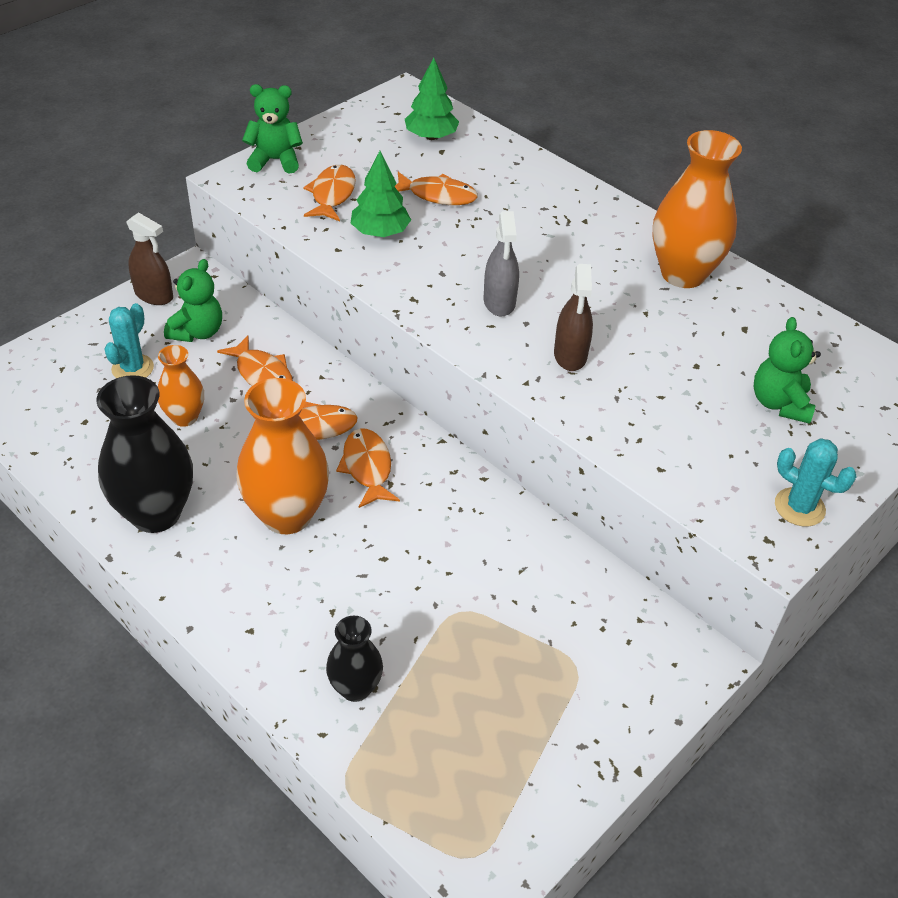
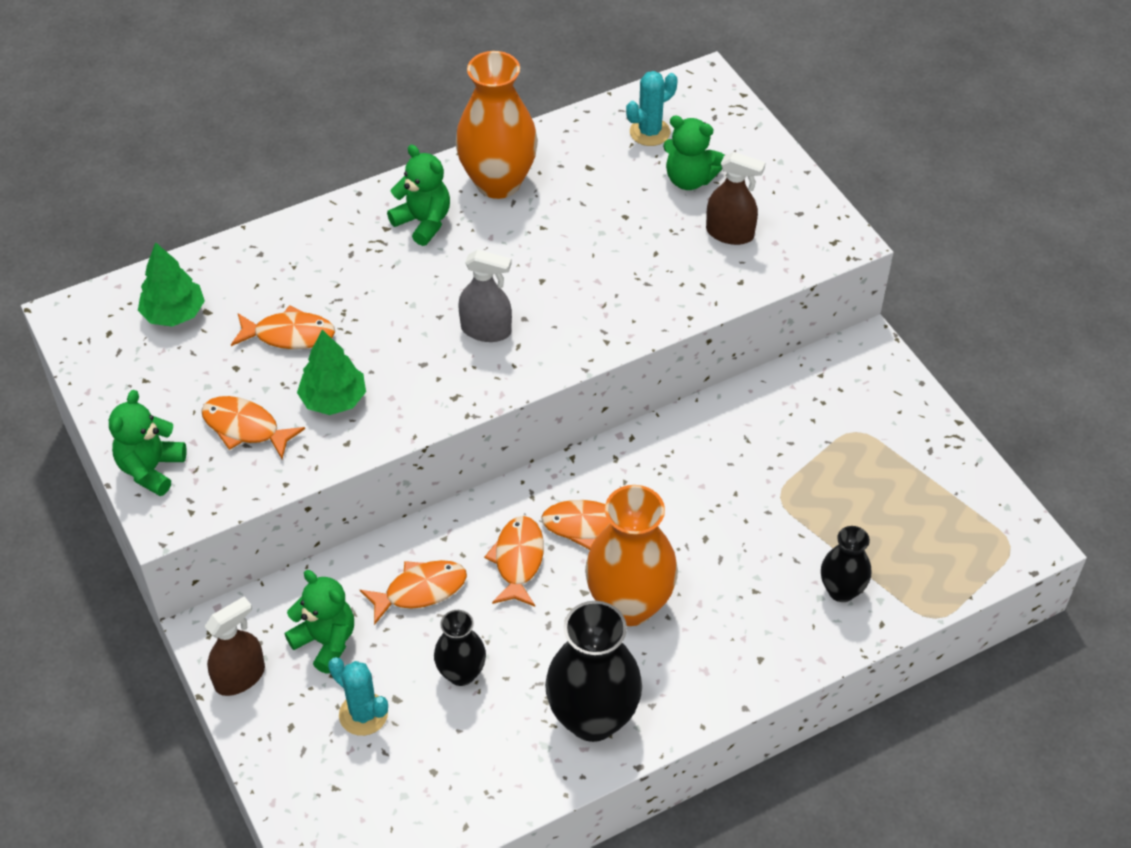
camera: 70 degrees left, 5 degrees up
(184, 417) = (461, 673): orange vase -> black vase
(438, 195) = (289, 335): orange fish -> orange fish turned 60 degrees clockwise
(570, 355) = (581, 299): brown spray bottle -> brown spray bottle (730, 233)
(605, 240) = (423, 222): none -> green teddy bear
(799, 507) = (806, 211): turquoise cactus -> turquoise cactus (649, 132)

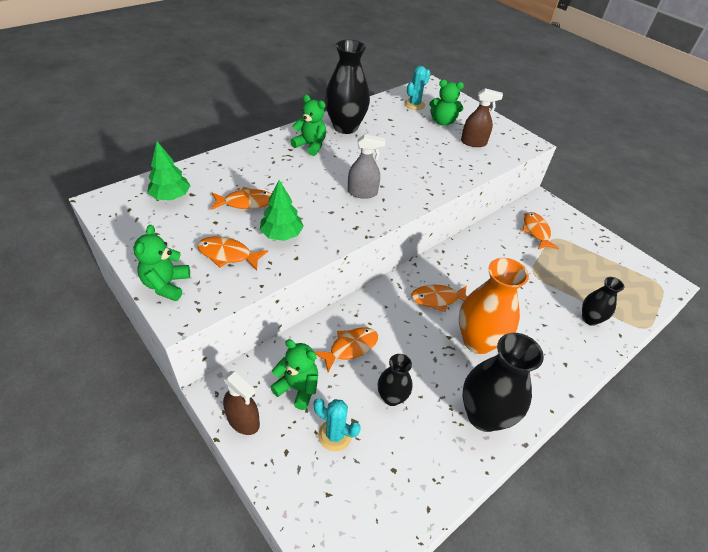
camera: 15 degrees left, 5 degrees down
(240, 677) = (243, 421): brown spray bottle -> brown spray bottle turned 90 degrees clockwise
(498, 182) = (345, 127): orange vase -> black vase
(518, 560) = (404, 323): orange fish -> orange fish (536, 231)

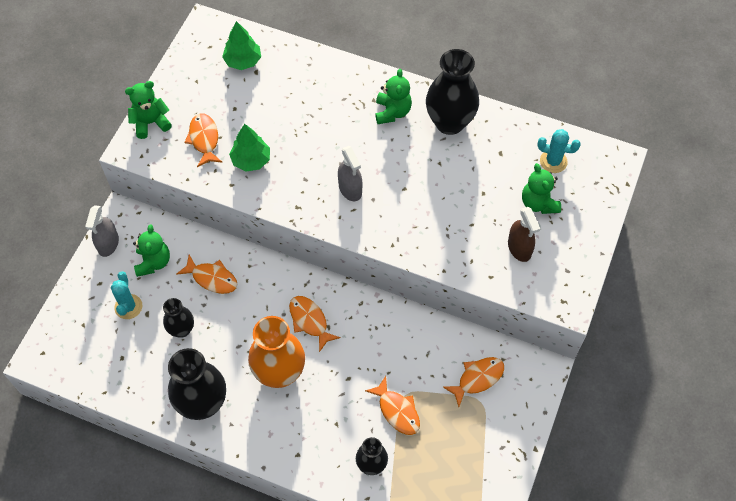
camera: 65 degrees right, 15 degrees up
(243, 421) = (108, 244): brown spray bottle -> grey spray bottle
(246, 202) = (272, 113): orange fish -> orange fish (397, 411)

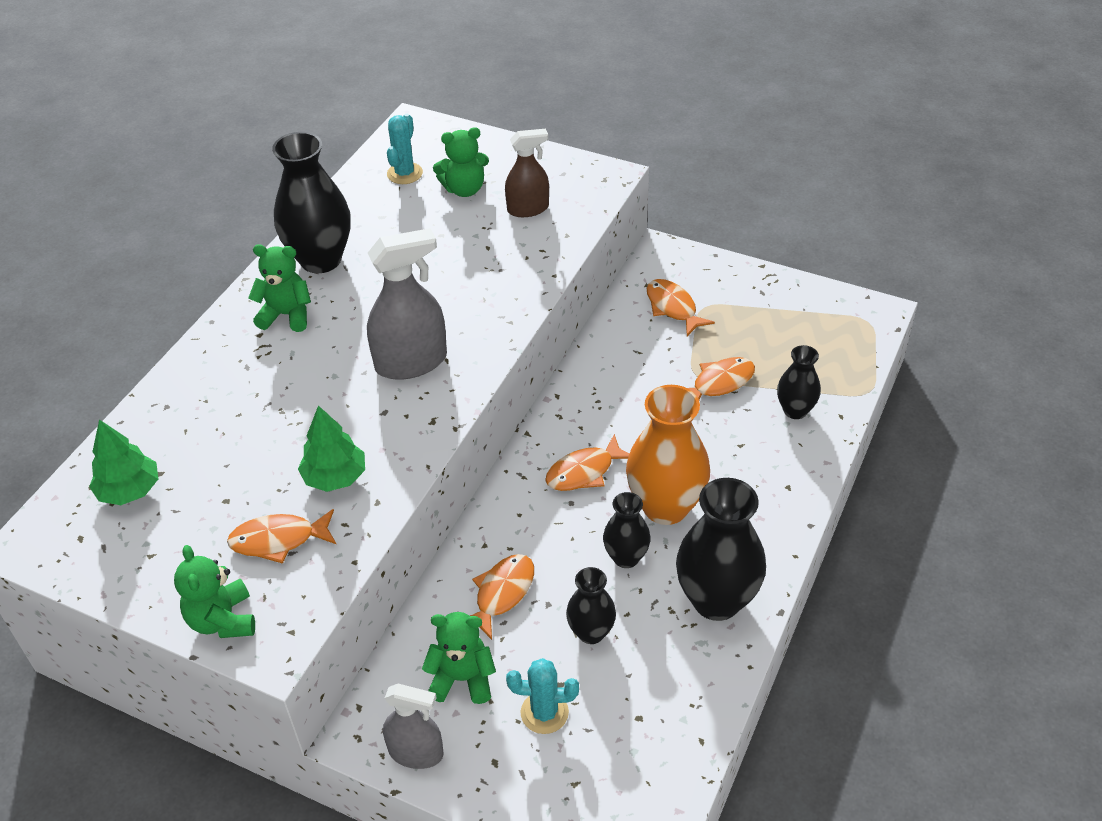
camera: 85 degrees left, 15 degrees down
(238, 348) = (626, 557): none -> black vase
(350, 189) = (411, 362): grey spray bottle -> grey spray bottle, size x1.54

